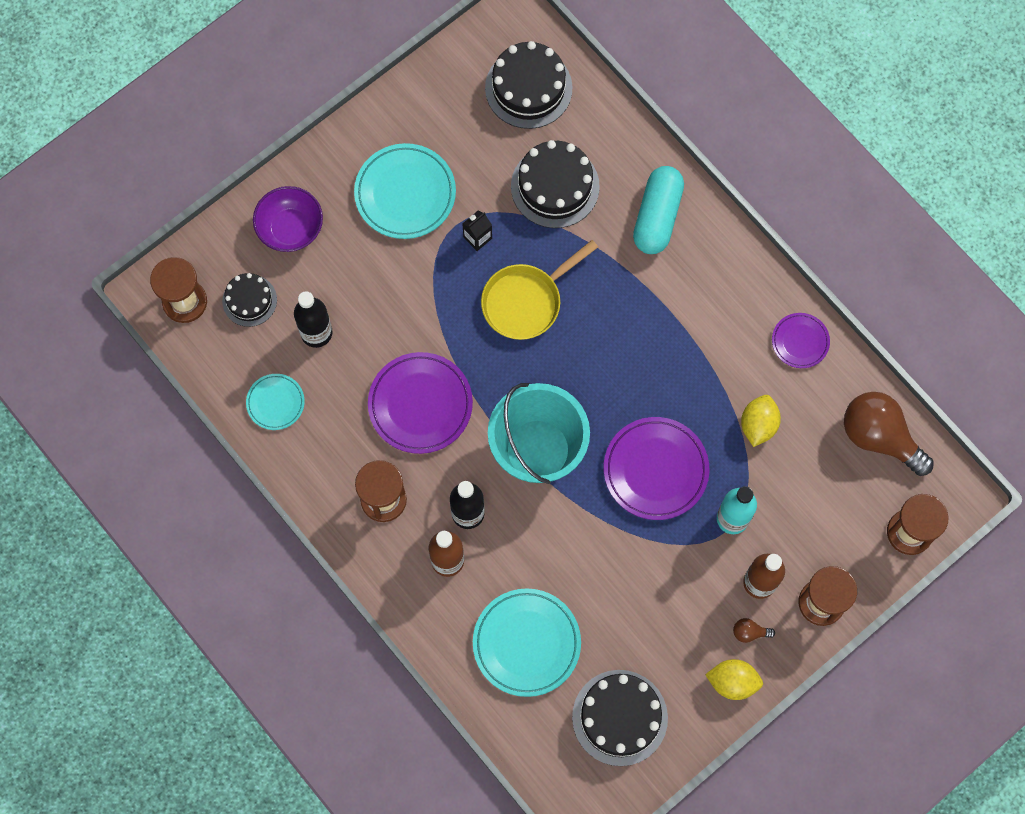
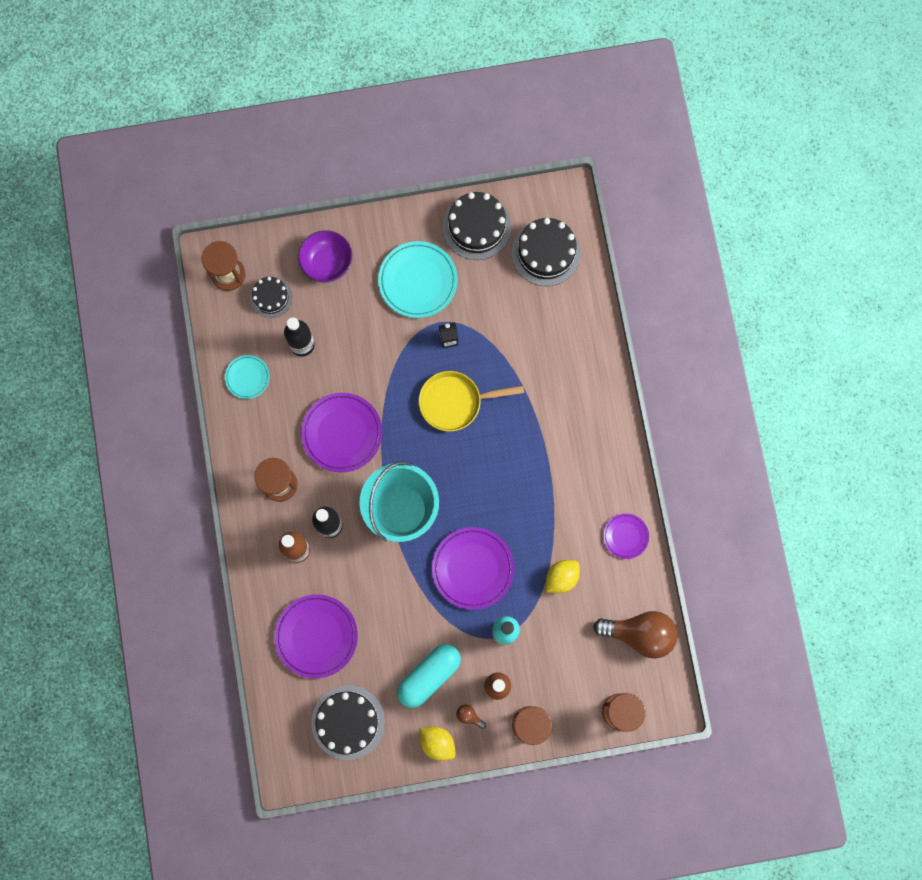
camera: 30 degrees right, 5 degrees up
(526, 643) = (316, 636): turquoise plate -> purple plate
(555, 186) = (522, 332): black cake -> black cake (476, 227)
(657, 216) = (580, 393): turquoise capsule -> turquoise capsule (429, 676)
(879, 437) = (640, 634): brown light bulb -> brown light bulb turned 120 degrees clockwise

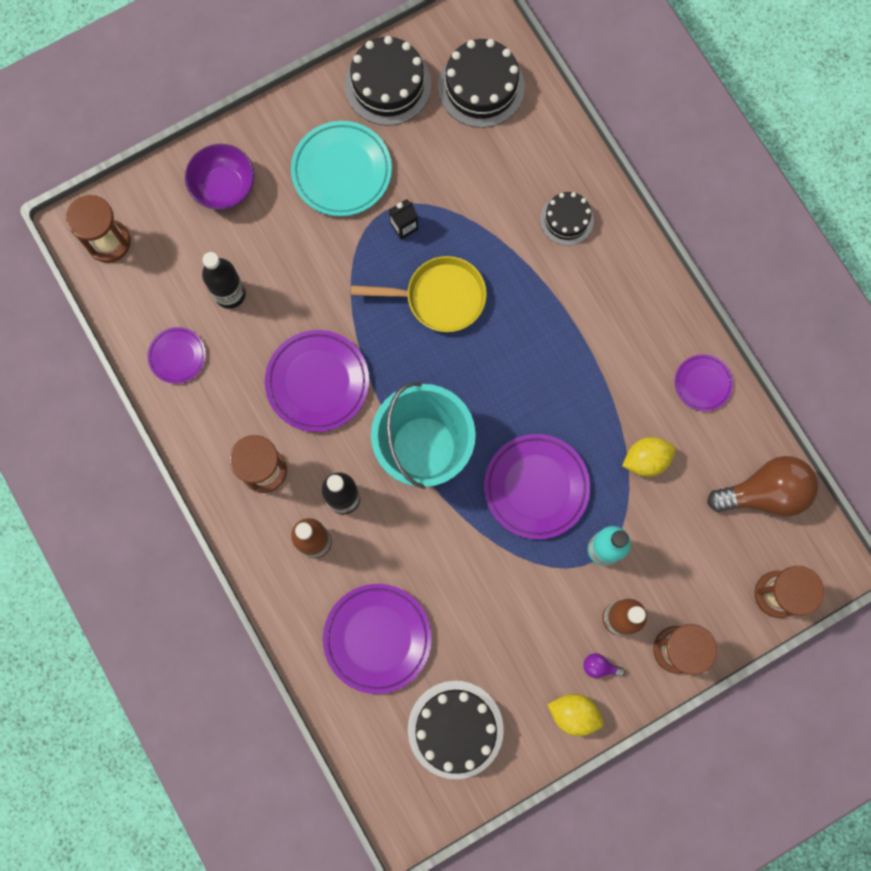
camera: 20 degrees left, 0 degrees up
(247, 377) = (177, 356): turquoise plate -> purple plate
(271, 297) = (171, 251): black cake -> black cake (566, 219)
(429, 676) = (533, 636): turquoise capsule -> none
(455, 402) = (439, 297): yellow pan -> yellow pan turned 150 degrees counterclockwise
(469, 716) = (599, 666): brown light bulb -> purple light bulb
(561, 577) = (646, 460): yellow lemon -> yellow lemon turned 45 degrees clockwise

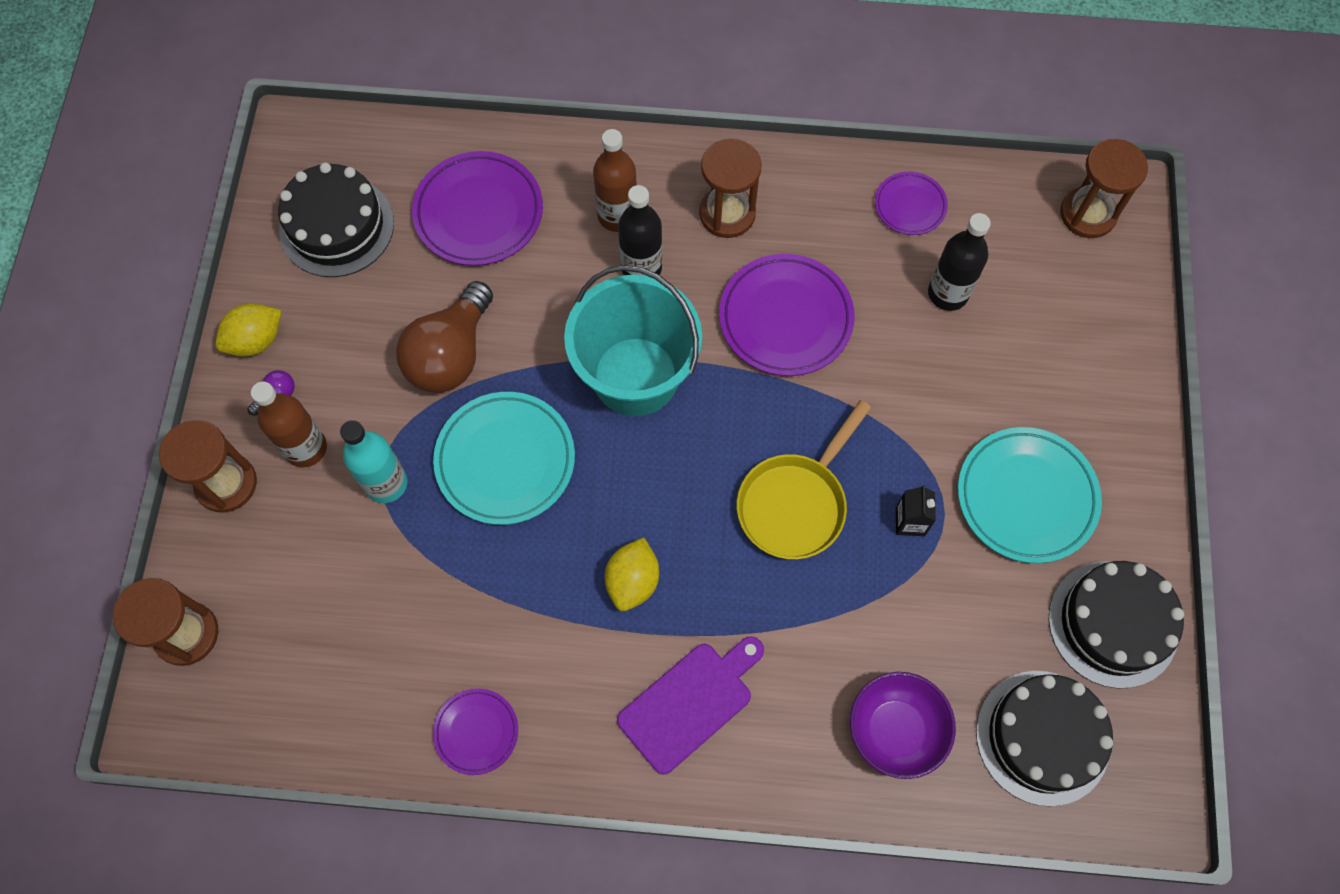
camera: 125 degrees right, 10 degrees down
(224, 187) = (1084, 361): purple bowl -> purple bowl (895, 730)
(536, 487) = (505, 460): purple plate -> turquoise plate
(566, 219) = (793, 718): black cake -> none
(599, 279) = (690, 703): none -> purple cutting board
(646, 460) = (442, 599): yellow lemon -> yellow lemon (632, 581)
(764, 493) = (300, 707): brown light bulb -> brown light bulb (451, 355)

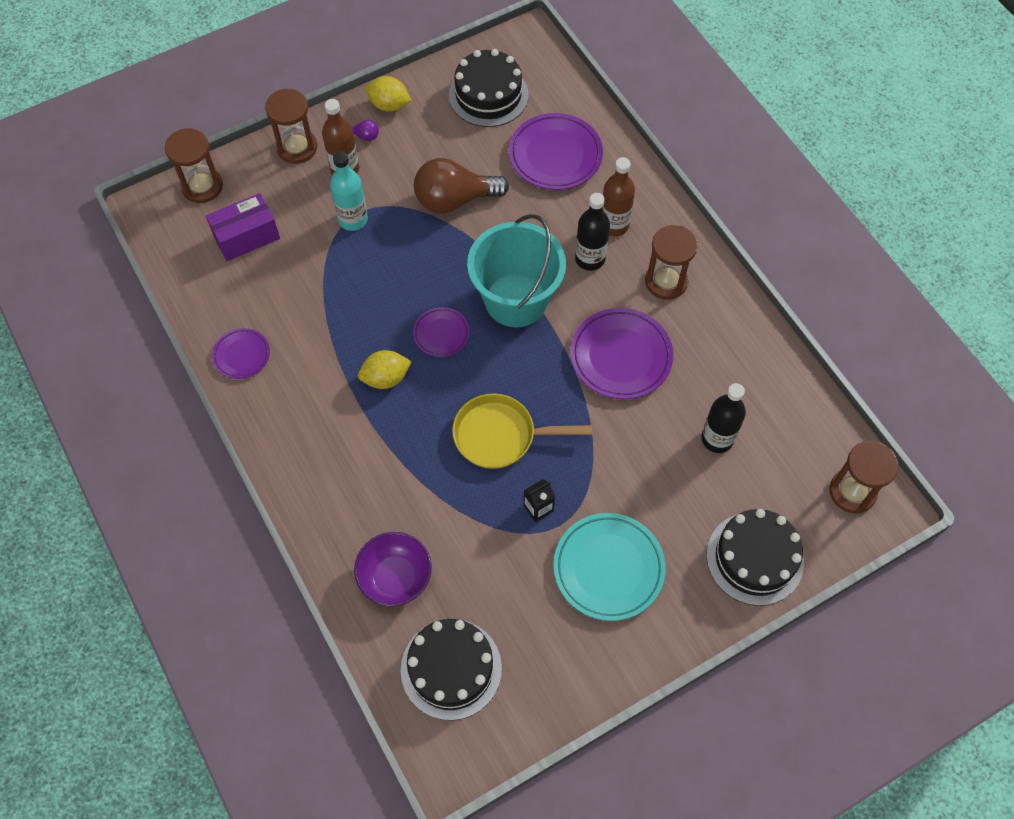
camera: 55 degrees right, 5 degrees down
(308, 623) = (246, 236): none -> purple box
(505, 460) = (411, 268): turquoise plate -> none
(690, 703) = (333, 453): purple cutting board -> none
(910, 206) = (762, 380): purple plate -> purple plate (441, 334)
(1113, 624) = (560, 671): black cake -> black cake (755, 558)

